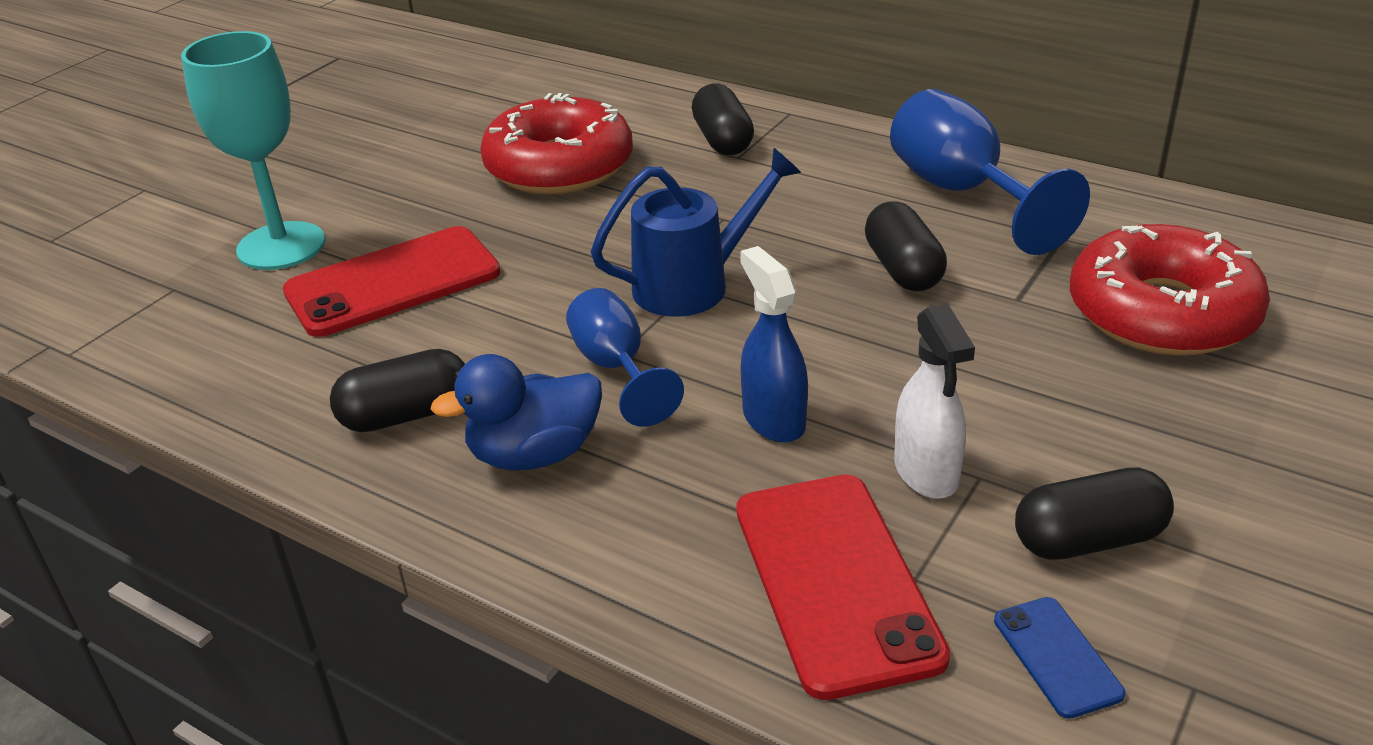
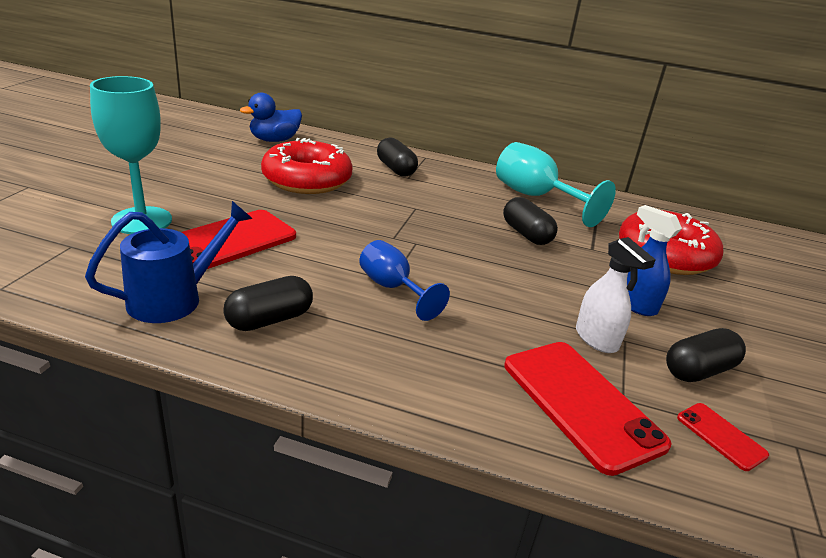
camera: 20 degrees left, 5 degrees down
(534, 454) = (365, 340): blue duck -> blue duck (274, 140)
(694, 284) = (416, 242): blue watering can -> blue watering can (175, 298)
(773, 419) = (498, 314): blue spray bottle -> blue spray bottle (634, 304)
(962, 193) = (536, 197): blue goblet -> turquoise goblet
(1057, 657) = (721, 436): blue phone -> red phone

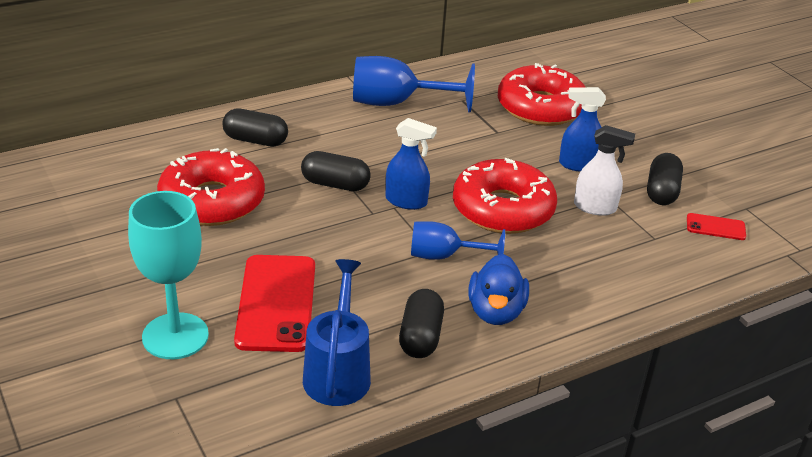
camera: 45 degrees left, 5 degrees up
(274, 140) = (94, 174): blue duck -> blue duck (495, 312)
(432, 245) = (406, 201): none -> blue spray bottle
(502, 291) = (503, 209): none -> red donut
(526, 234) = (444, 147): black capsule -> black capsule (335, 184)
(536, 197) = (397, 103): turquoise goblet -> blue goblet
(581, 403) = (643, 257): red phone -> none

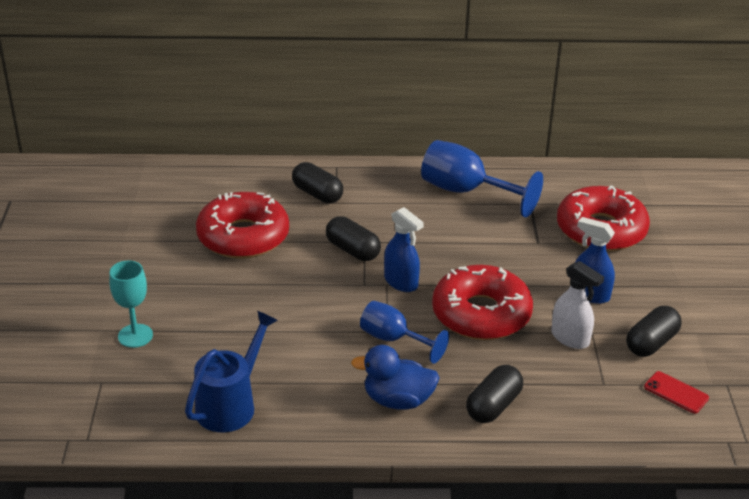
camera: 30 degrees right, 0 degrees up
(175, 336) = (135, 336): turquoise goblet -> turquoise goblet, size x0.64
(276, 303) = (228, 335): red phone -> none
(420, 337) = (317, 399): black capsule -> black capsule (493, 406)
(495, 312) = (398, 400): blue duck -> blue duck turned 60 degrees clockwise

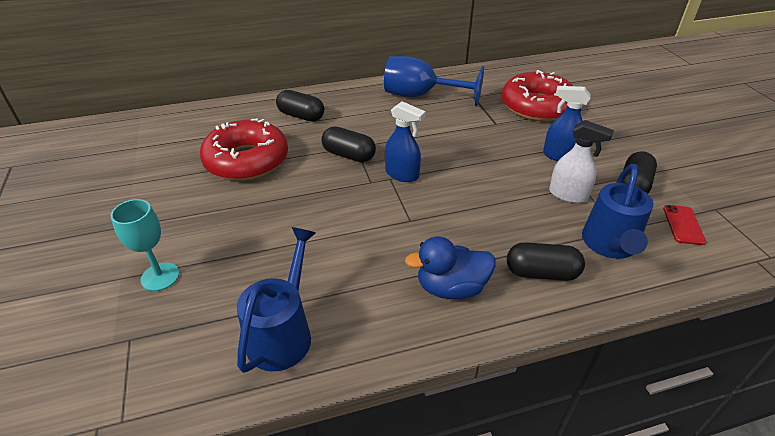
camera: 15 degrees left, 5 degrees up
(394, 339) = (419, 227): blue goblet -> none
(481, 314) = (483, 189): red donut -> none
(493, 406) = (541, 273): black capsule -> black capsule turned 75 degrees clockwise
(580, 396) = (610, 246): none -> blue watering can
(676, 393) = (683, 225): red phone -> red phone turned 75 degrees clockwise

